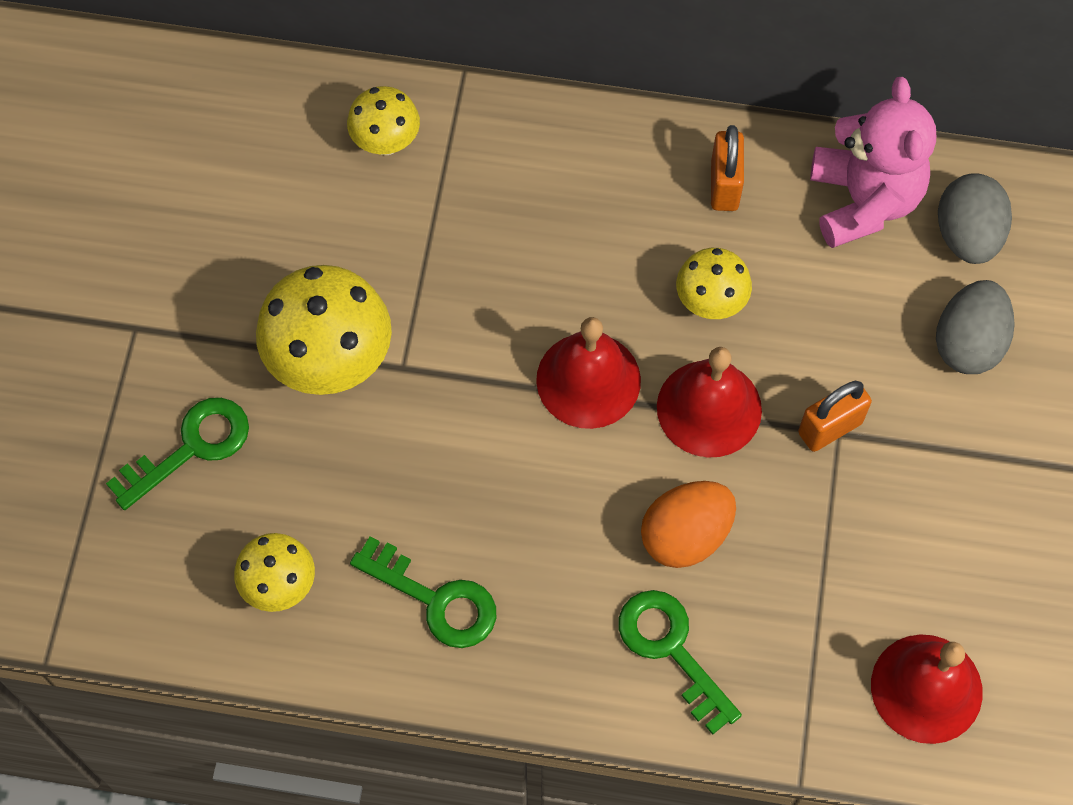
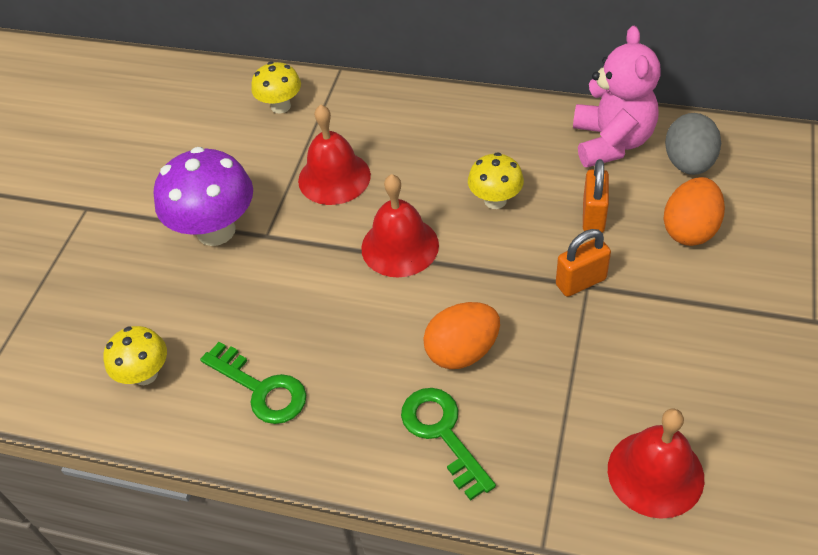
camera: 10 degrees right, 15 degrees down
(191, 447) = (105, 281): green key -> none
(330, 361) = (216, 230): yellow mushroom -> purple mushroom
(709, 408) = (488, 266): red bell -> red bell (334, 177)
(724, 186) = (511, 132): orange padlock -> orange padlock (593, 216)
(968, 343) = (689, 229): grey egg -> orange egg

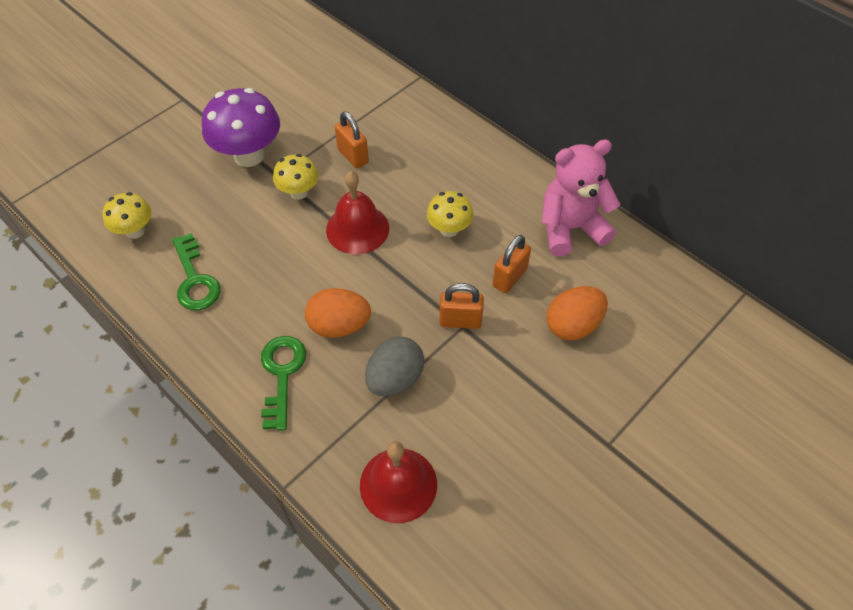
camera: 25 degrees right, 5 degrees up
(280, 106) = (358, 86): yellow mushroom -> yellow mushroom (299, 192)
(334, 177) = (353, 156): red bell -> orange padlock
(611, 142) = (570, 228): pink teddy bear -> pink teddy bear turned 135 degrees counterclockwise
(688, 163) = (616, 274): grey egg -> grey egg (395, 378)

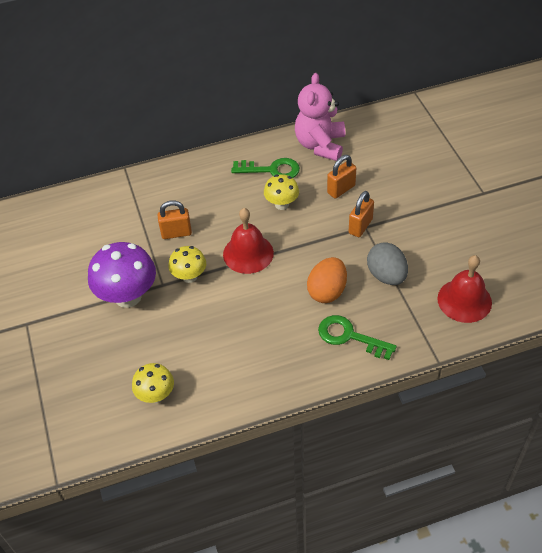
camera: 60 degrees left, 5 degrees down
(195, 279) = (233, 366): green key -> green key (271, 170)
(509, 278) = (341, 189): orange padlock -> orange padlock turned 75 degrees clockwise
(573, 325) = (394, 174): orange egg -> none

